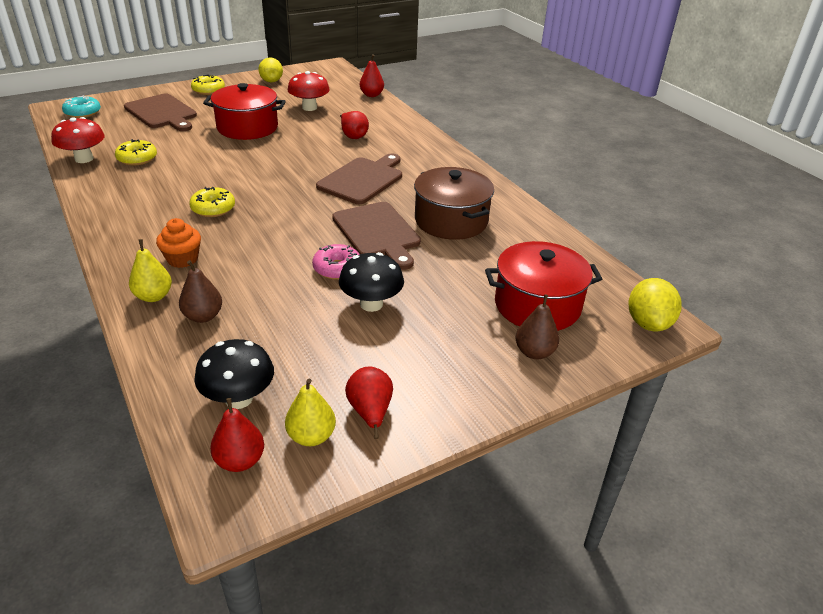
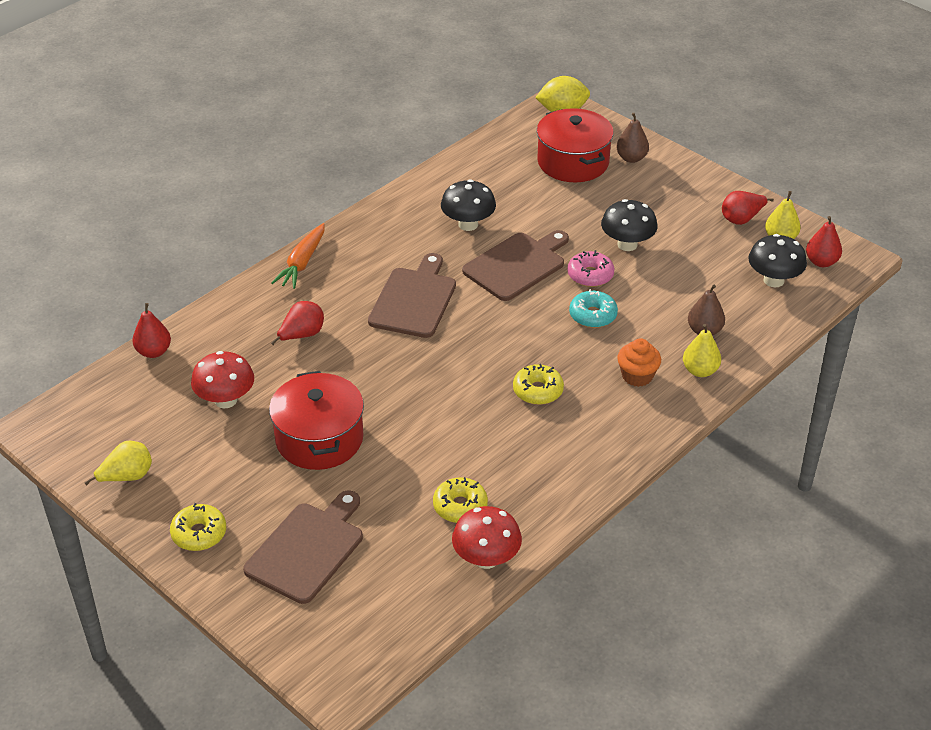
camera: 105 degrees left, 5 degrees up
(83, 113) = (347, 643): turquoise donut -> turquoise donut (593, 315)
(362, 179) = (414, 300): brown cutting board -> brown cutting board turned 90 degrees clockwise
(435, 146) = (302, 263): none -> orange carrot
(451, 221) = (468, 224): brown pot -> black mushroom

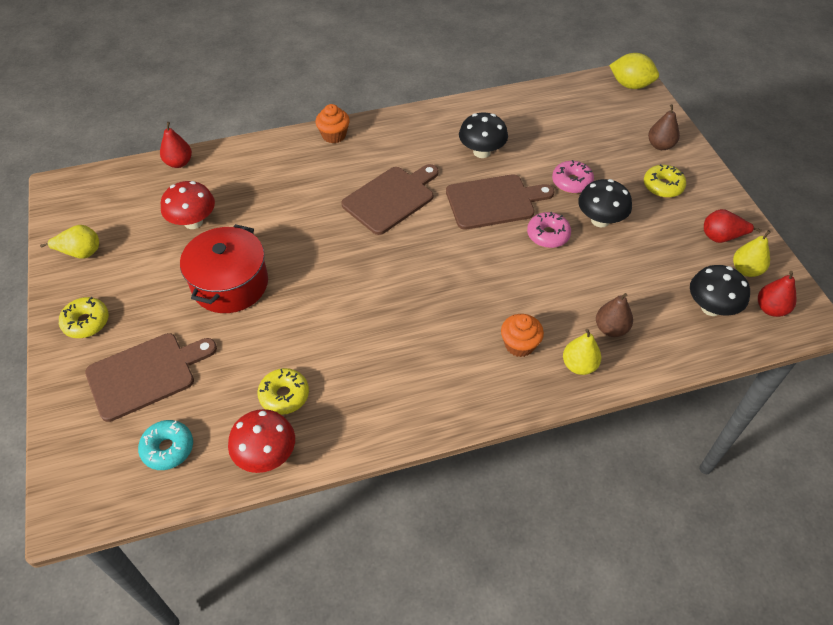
camera: 30 degrees right, 10 degrees up
(302, 263) = (334, 135): orange carrot -> orange cupcake
(302, 335) = (287, 193): red pear -> none
(538, 391) = (426, 320): yellow donut -> yellow donut (663, 186)
(573, 162) = (607, 131): red pot -> none
(576, 220) = (571, 182): none -> pink donut
(593, 315) = (523, 272): turquoise donut -> turquoise donut (168, 448)

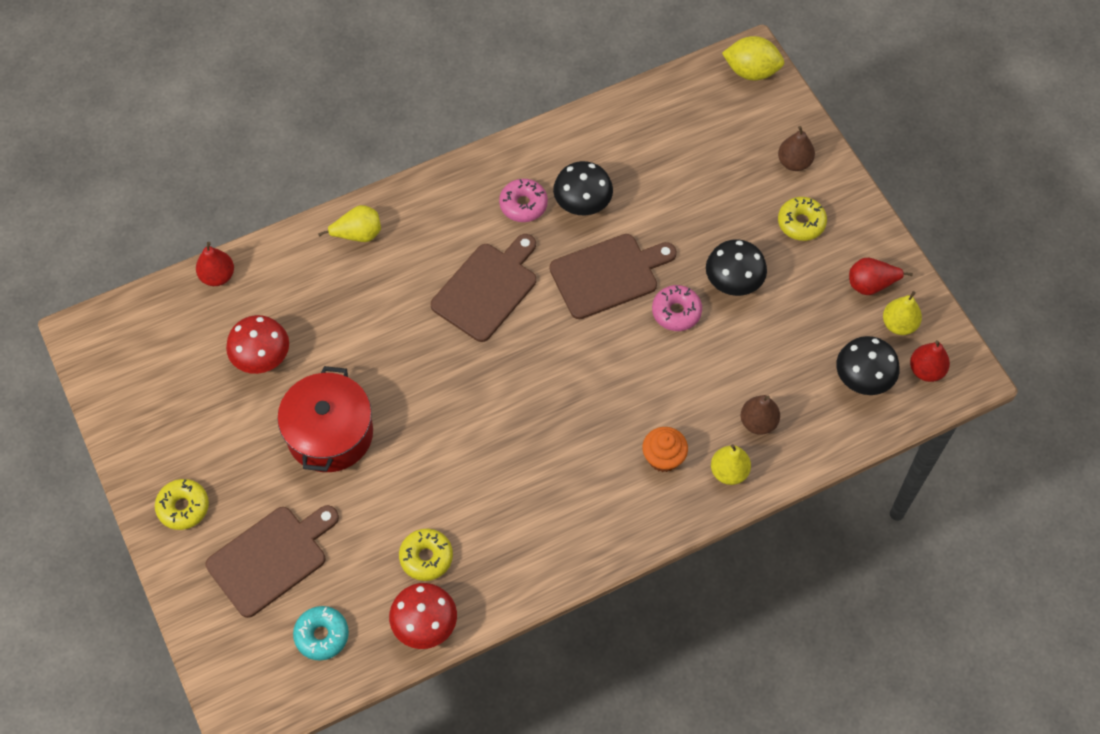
camera: 10 degrees left, 10 degrees up
(80, 252) = (143, 420): yellow pear -> yellow pear (358, 234)
(334, 135) = (397, 206): orange cupcake -> none
(571, 182) = (695, 233): pink donut -> pink donut (523, 205)

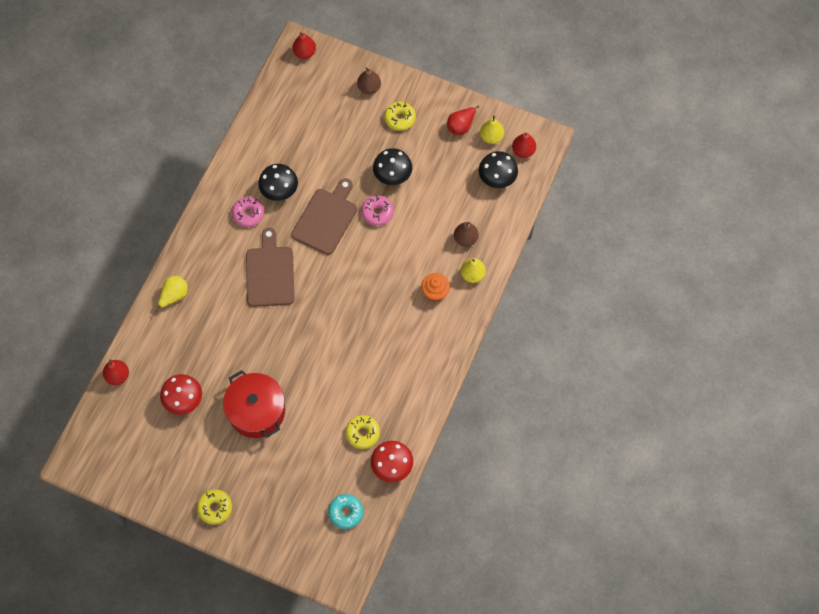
camera: 40 degrees left, 5 degrees up
(271, 558) = (285, 496): brown cutting board -> none
(751, 71) = (304, 53): yellow lemon -> red pear

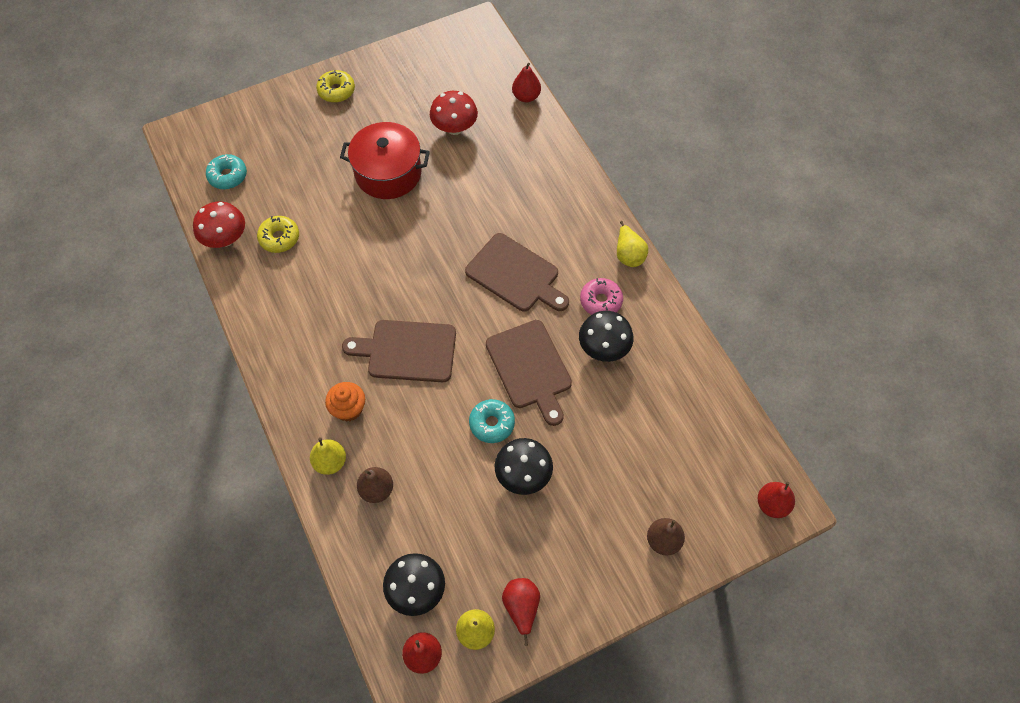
camera: 130 degrees right, 5 degrees down
(174, 295) = (566, 183): yellow pear -> yellow pear (629, 254)
(373, 291) = (407, 351): none -> brown cutting board
(377, 212) = (492, 424): pink donut -> turquoise donut
(400, 118) = (591, 543): yellow donut -> none

